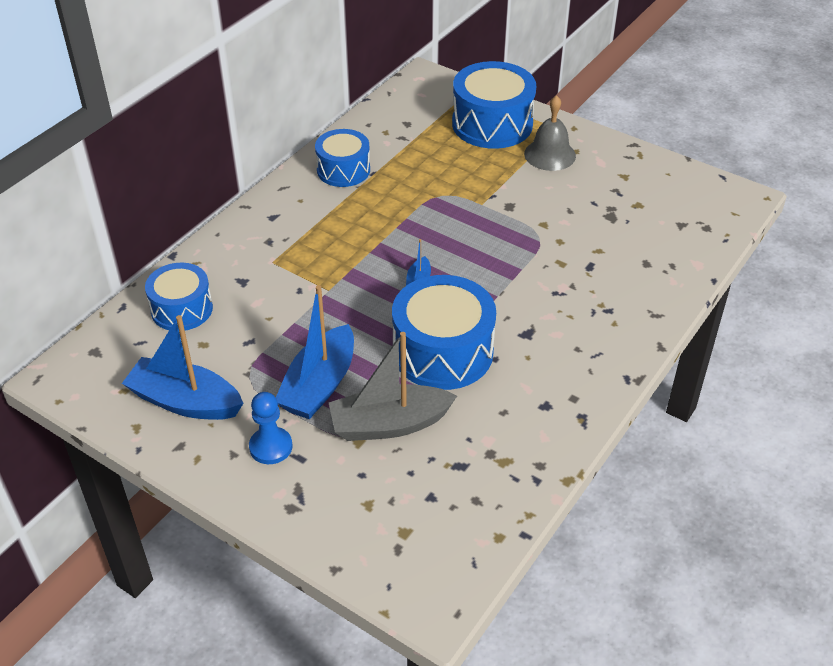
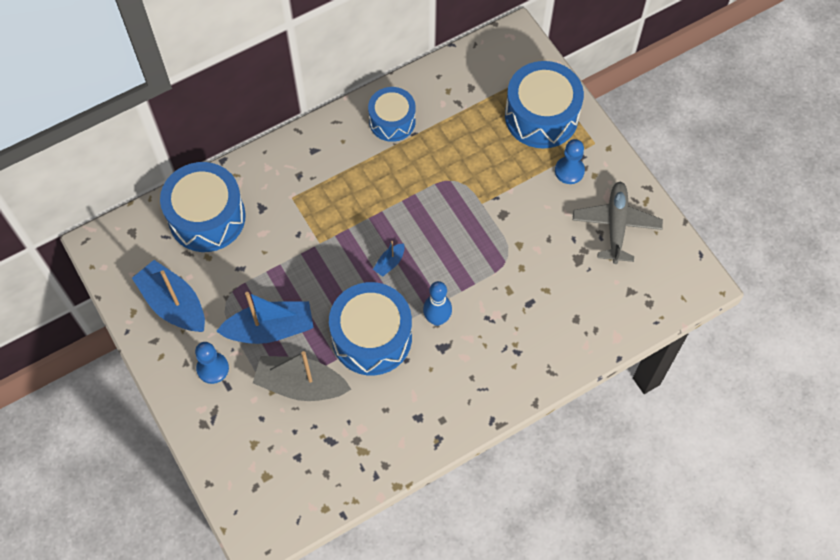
camera: 25 degrees right, 20 degrees up
(182, 309) = (207, 217): blue drum -> blue drum, size x1.59
(319, 385) = (270, 329): blue boat -> blue boat turned 150 degrees counterclockwise
(503, 311) = (437, 319): none -> blue bowling pin
(550, 154) = (569, 171): grey bell -> blue pawn
(626, 180) = (616, 225): none -> grey plane

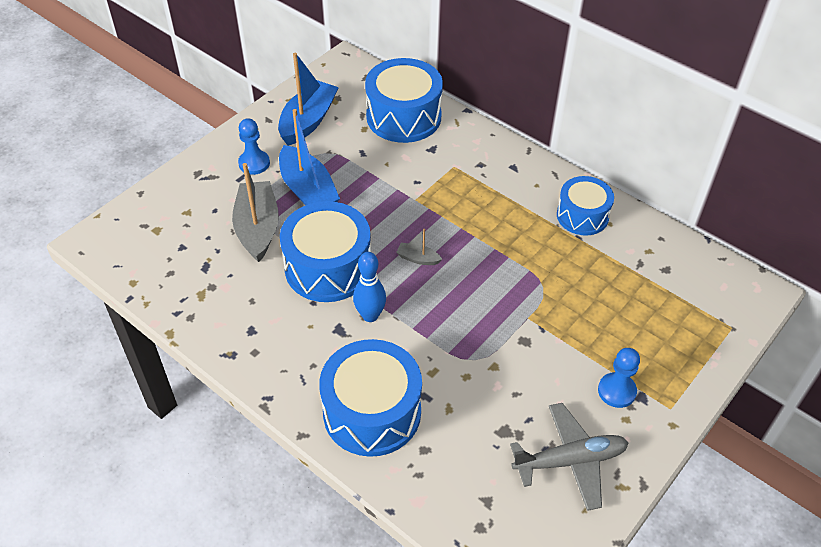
camera: 70 degrees right, 15 degrees down
(389, 263) = (418, 258): blue boat -> grey boat
(541, 116) = (672, 344): blue drum -> blue drum (372, 412)

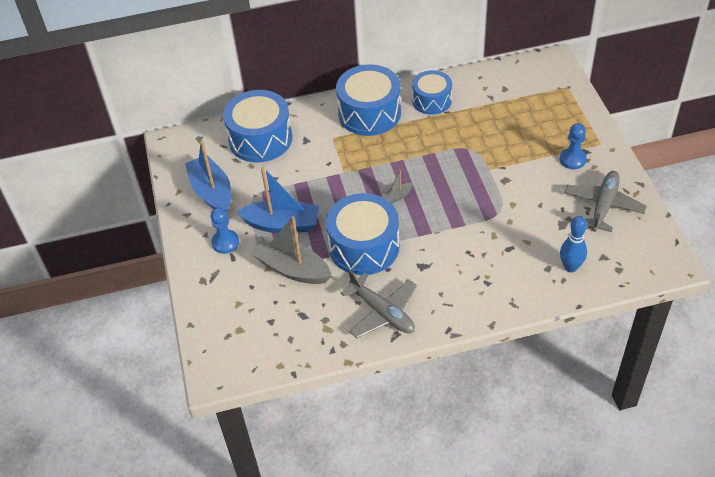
camera: 50 degrees left, 0 degrees up
(252, 328) = (382, 312): none -> grey plane
(370, 315) = (424, 244): blue bowling pin -> blue bowling pin (570, 267)
(372, 412) = (501, 280): blue drum -> blue drum (369, 113)

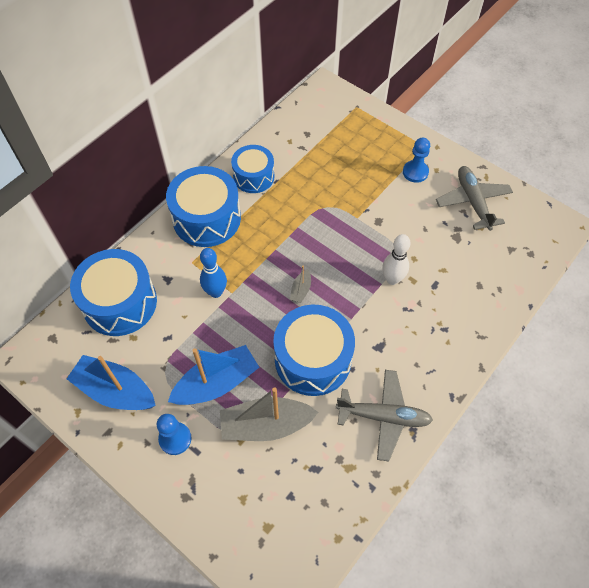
camera: 40 degrees left, 10 degrees up
(477, 226) = (392, 279): none -> white bowling pin
(570, 267) = (495, 273): blue bowling pin -> blue bowling pin (216, 292)

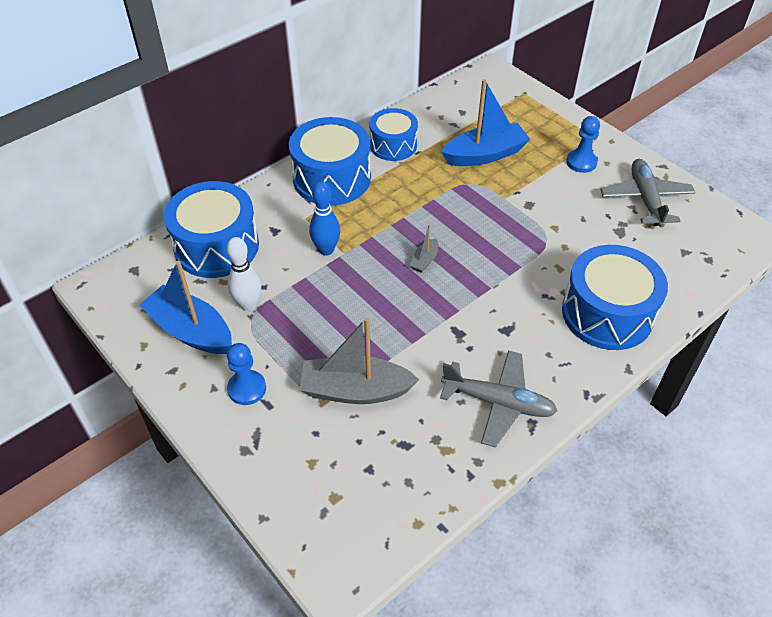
camera: 10 degrees right, 10 degrees down
(216, 383) = (307, 340): blue boat -> blue boat (485, 155)
(313, 359) = (424, 331): blue drum -> blue drum (607, 313)
(392, 279) = (535, 264): white bowling pin -> white bowling pin (248, 304)

